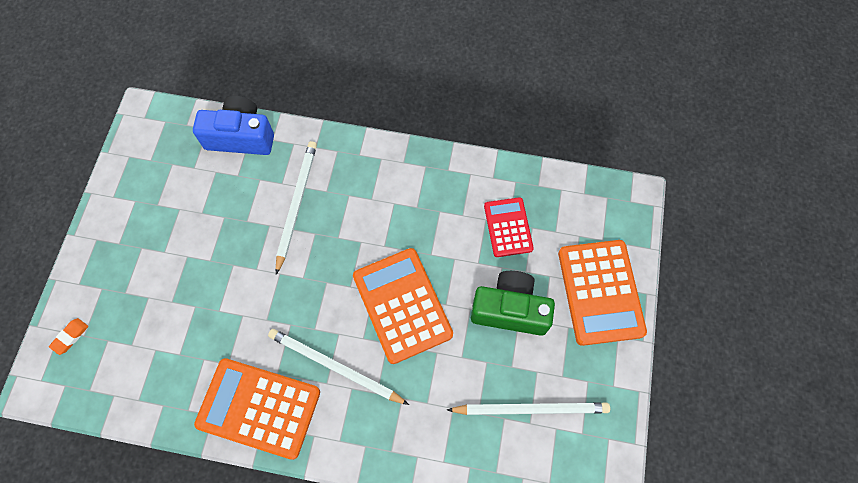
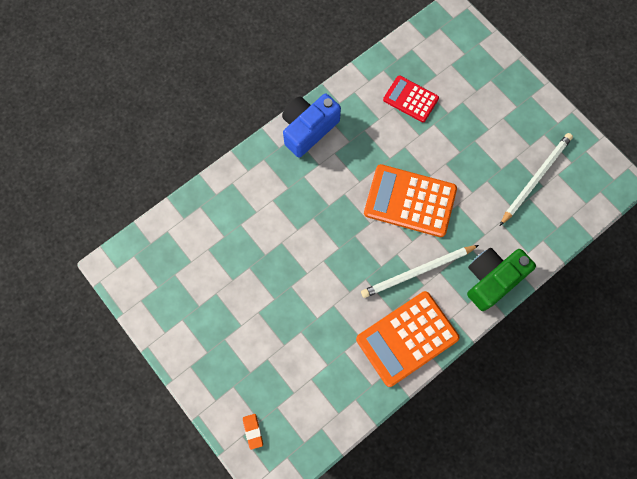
camera: 50 degrees left, 5 degrees up
(240, 136) = (195, 213): blue camera -> blue camera (308, 129)
(296, 204) = (281, 214): white pencil -> none
(510, 309) = (465, 141): green camera -> green camera (492, 279)
(600, 292) = (496, 82): orange calculator -> none

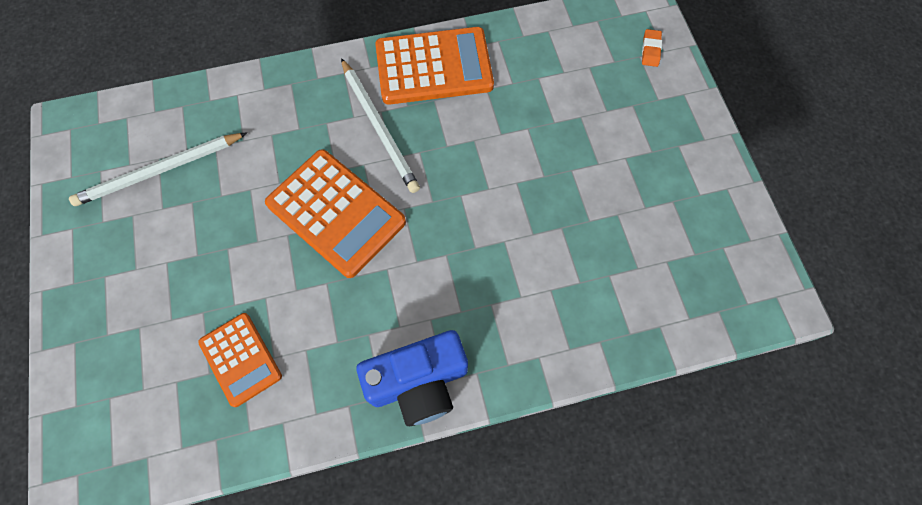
camera: 155 degrees left, 5 degrees down
(410, 99) = (241, 359): red calculator -> orange calculator
(417, 272) = (379, 127): white pencil -> white pencil turned 60 degrees clockwise
(492, 279) = (299, 85): green camera -> none

